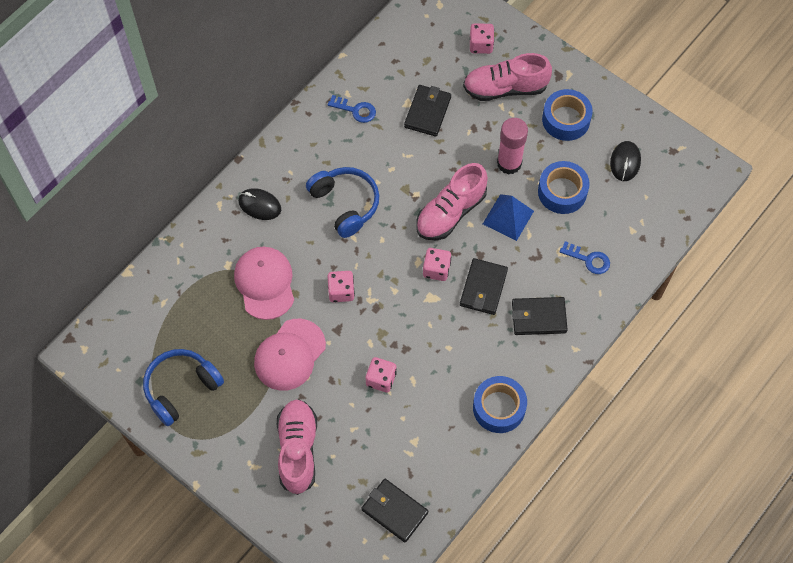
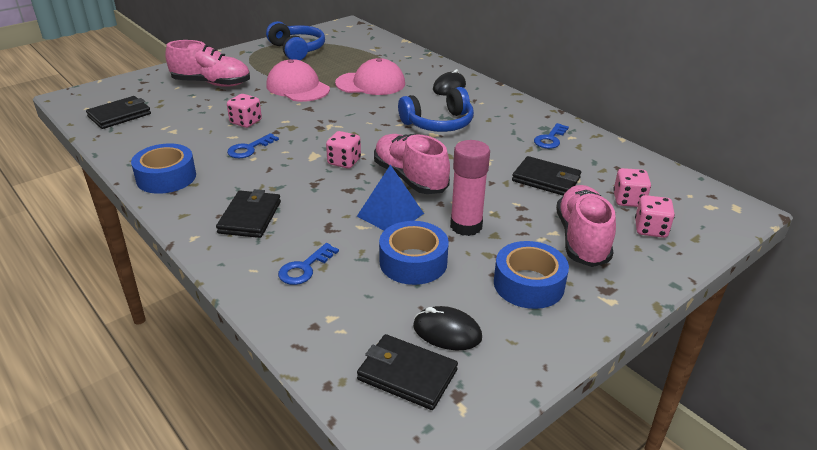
camera: 100 degrees right, 30 degrees down
(341, 291) = (345, 113): pink dice -> pink dice (628, 200)
(433, 357) = (249, 149): none -> blue key
(483, 288) = (307, 186): black wallet -> black wallet (407, 374)

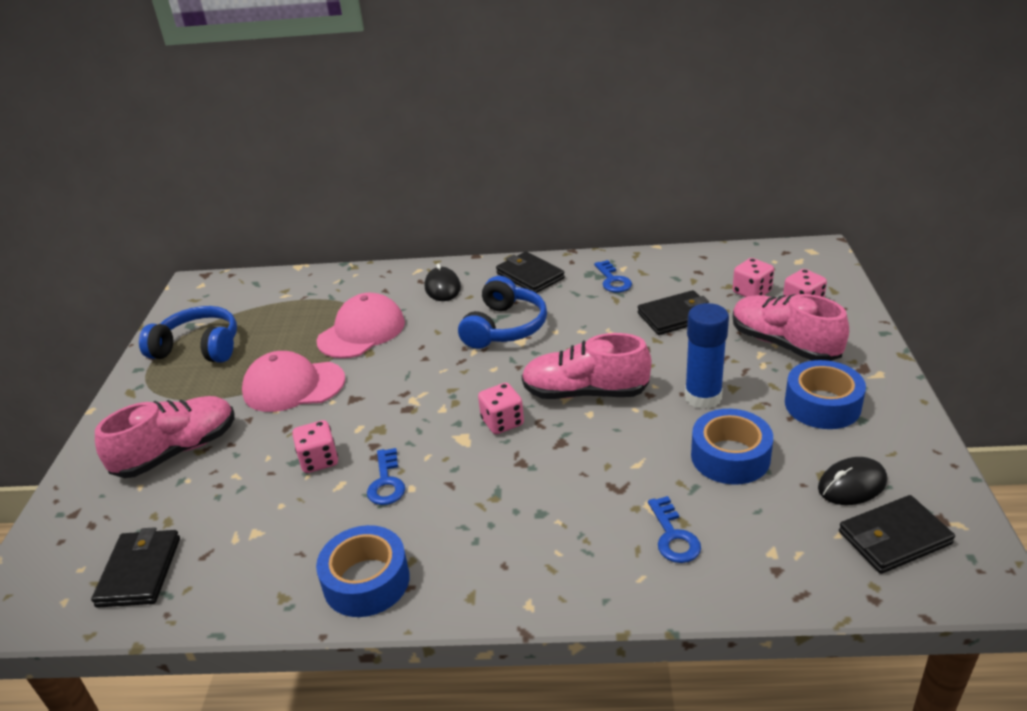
camera: 45 degrees left, 0 degrees up
(250, 217) = (536, 540): black wallet -> black wallet (530, 276)
(390, 214) = (636, 435): blue pyramid -> none
(466, 226) = (703, 397): pink glue stick -> blue glue stick

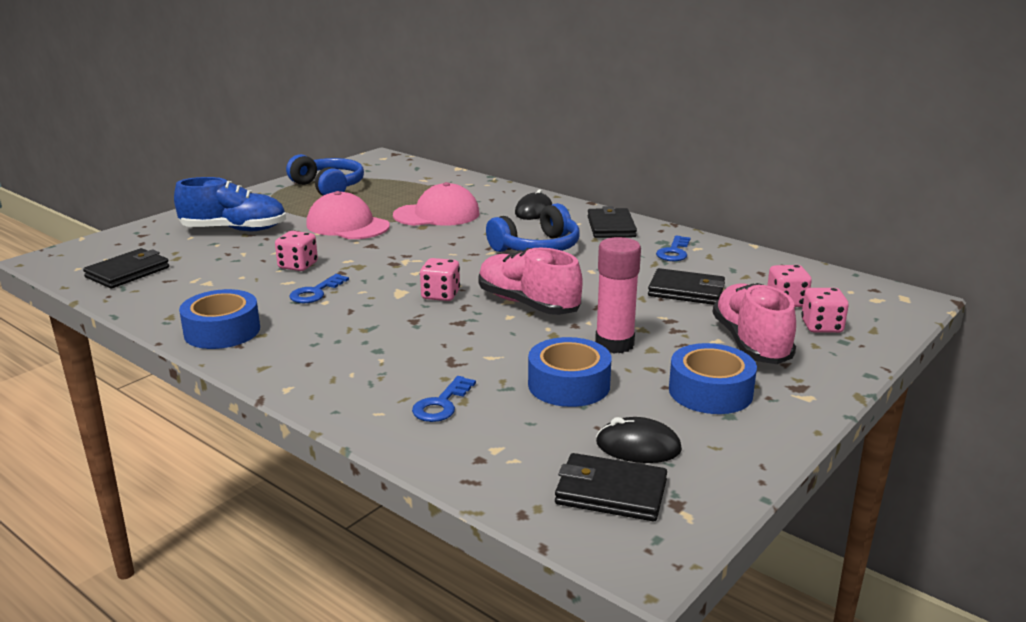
camera: 35 degrees right, 10 degrees down
(177, 451) = (234, 230): pink shoe -> blue shoe
(703, 397) = (614, 344): blue glue stick -> pink glue stick

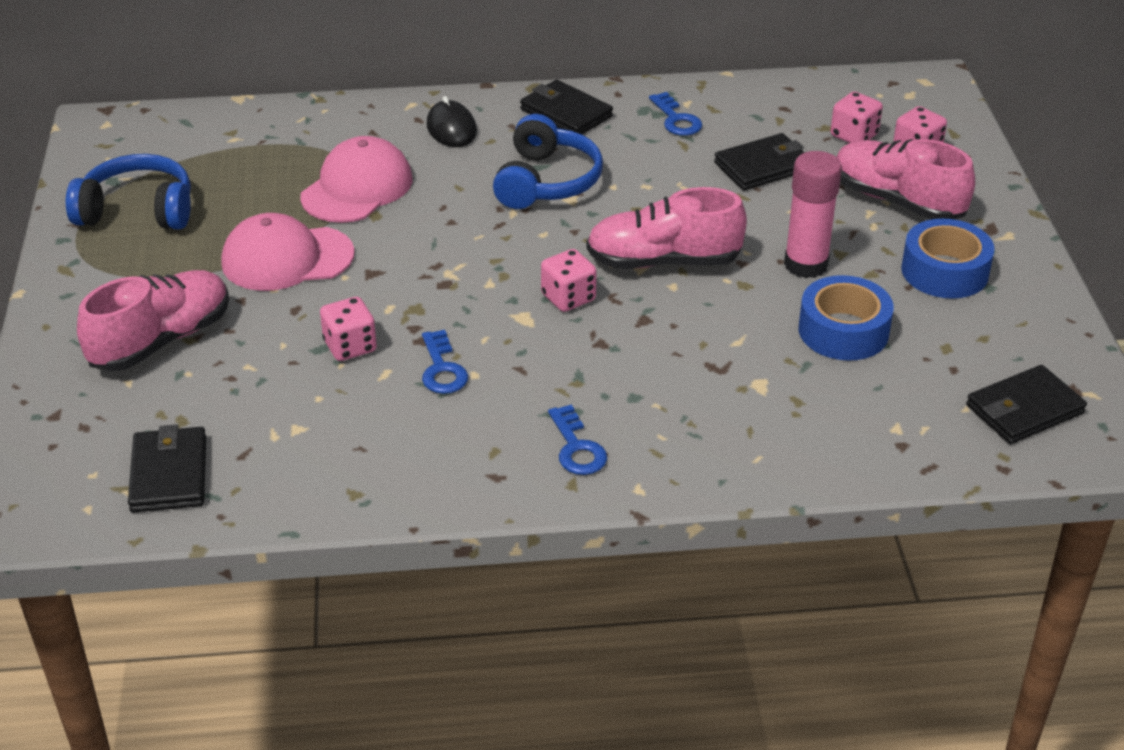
camera: 45 degrees left, 15 degrees up
(222, 331) = (448, 473): blue tape -> none
(234, 230) = (161, 340): blue shoe -> pink shoe
(441, 404) = (788, 416): blue key -> blue key (577, 448)
(638, 446) = (979, 357): black mouse -> none

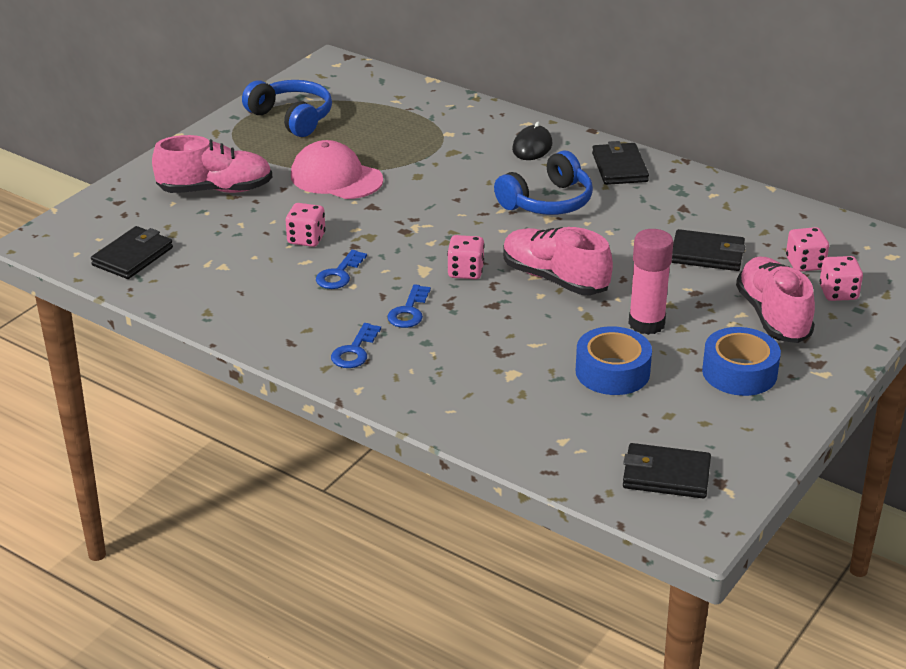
camera: 40 degrees right, 5 degrees down
(357, 188) = (428, 157): pink cap -> none
(676, 119) = (690, 201): blue key -> blue key (409, 311)

